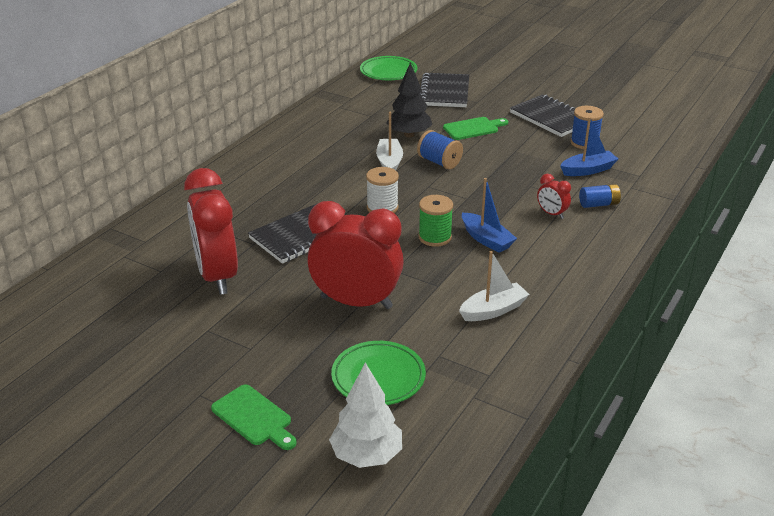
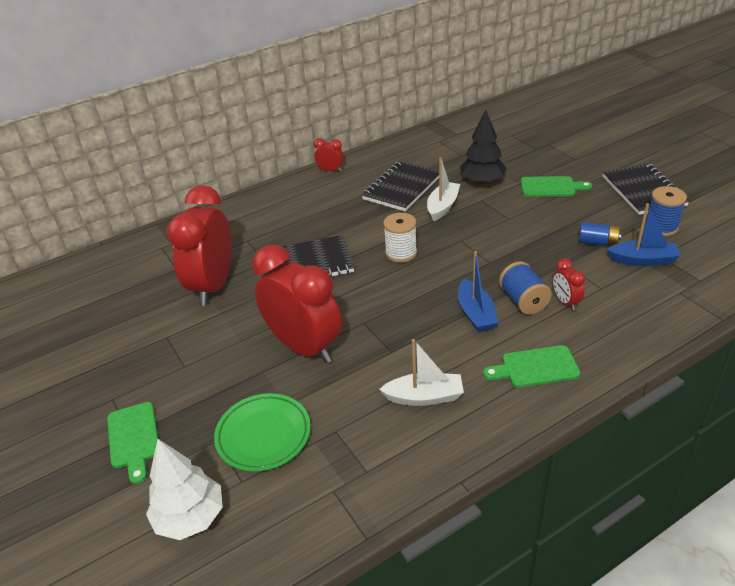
camera: 30 degrees right, 5 degrees up
(250, 151) = (330, 170): none -> red clock
(388, 72) = (510, 113): green plate -> none
(435, 237) = (427, 297): green spool -> none
(439, 162) = (490, 216): blue spool -> blue spool (523, 300)
(444, 92) = (549, 143): black notebook -> black notebook (402, 188)
(564, 266) = (535, 367): none -> green cutting board
(598, 204) = (626, 304): blue battery -> blue battery (597, 242)

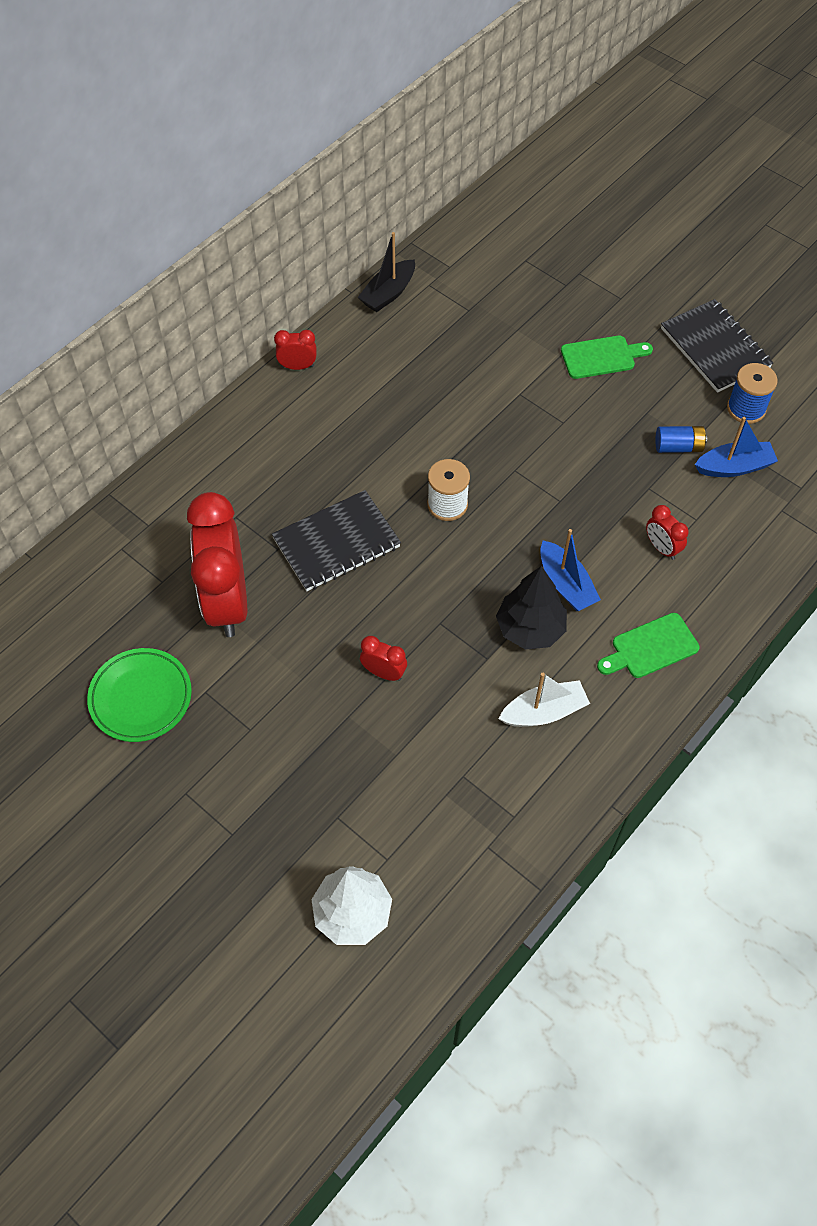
camera: 20 degrees left, 20 degrees up
(133, 438) = (240, 837): green cutting board -> none
(263, 435) = (386, 799): green plate -> green plate (141, 697)
(304, 347) = (383, 673): red clock -> red clock, size x0.42
(402, 188) = (409, 387): black notebook -> none
(409, 142) = (388, 293): none -> black boat
(442, 206) = (474, 414): white boat -> none
(482, 181) = (512, 359): black tree -> black tree (530, 629)
(523, 300) = (614, 554): blue spool -> none

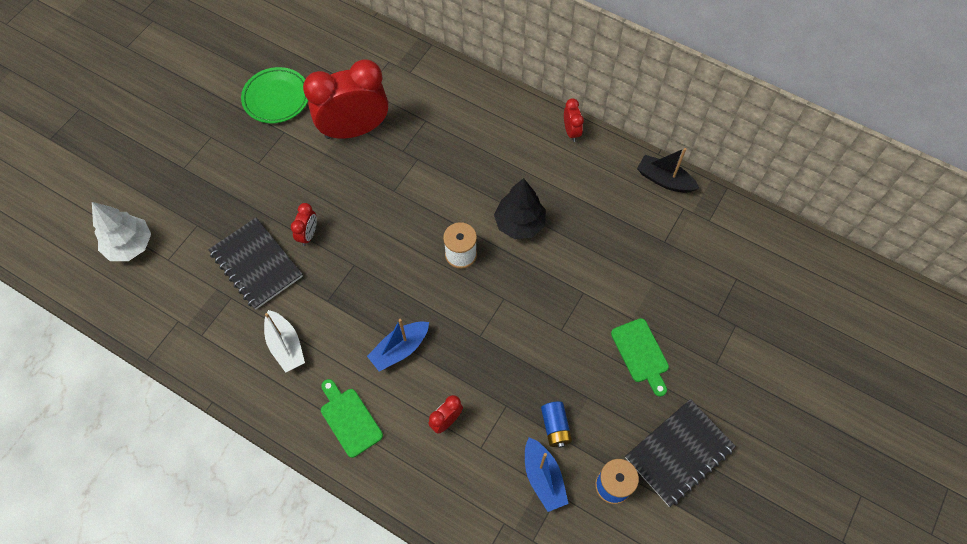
camera: 80 degrees right, 5 degrees up
(336, 543) = (413, 186): black notebook -> black notebook (256, 264)
(530, 629) = (356, 327): black tree -> black tree (519, 223)

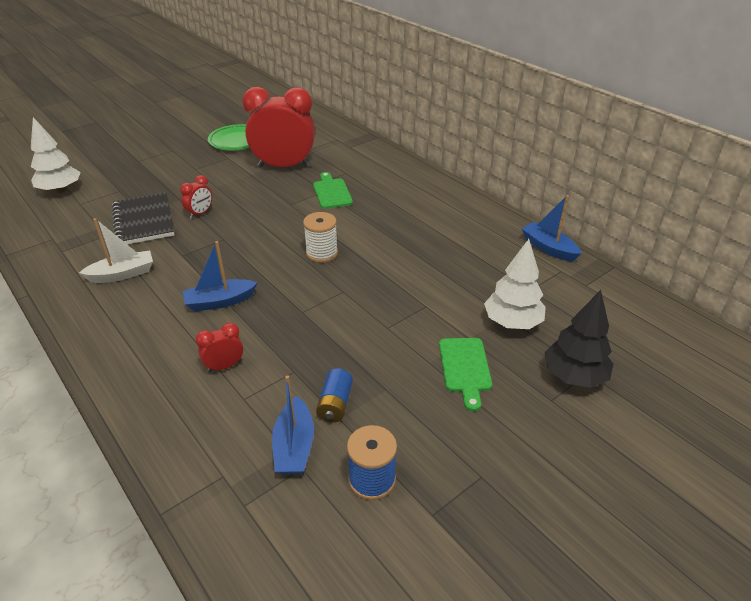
camera: 20 degrees right, 25 degrees down
(285, 345) = (122, 274): white boat -> white boat turned 105 degrees counterclockwise
(349, 419) = (133, 339): green cutting board -> green cutting board (332, 192)
(519, 223) = (389, 246): black tree -> black tree (574, 376)
(571, 132) = (470, 202): red clock -> none
(661, 288) = (512, 322): none -> white tree
(664, 180) = (548, 248): black boat -> blue boat
(679, 453) = (470, 472): black notebook -> none

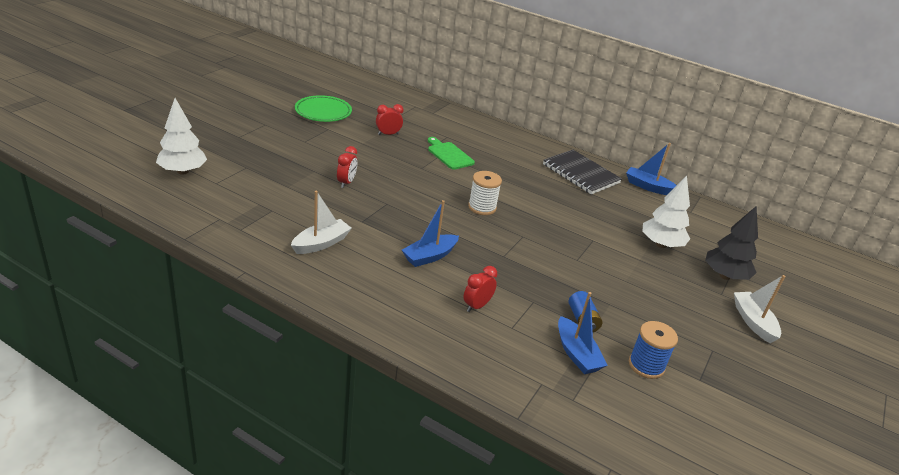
camera: 25 degrees left, 5 degrees down
(144, 221) = (298, 194): black notebook -> black notebook (580, 174)
(284, 167) = (388, 134): red clock -> red clock, size x0.42
(465, 368) = (652, 281): green cutting board -> none
(571, 447) = (753, 322): none -> white boat

